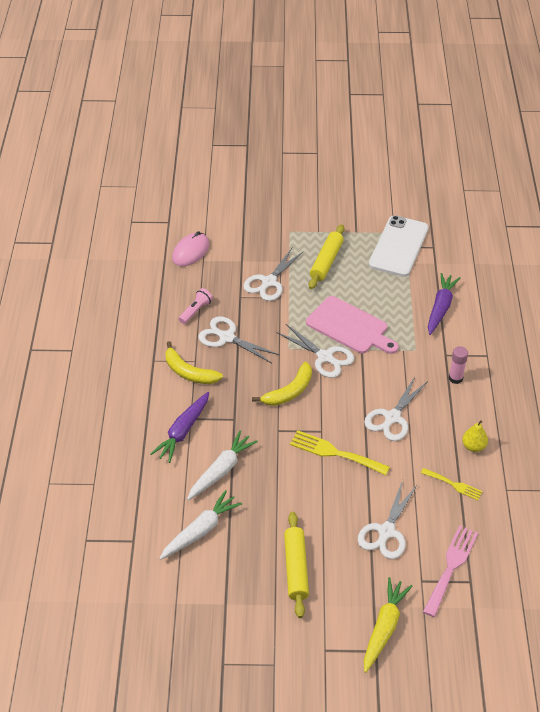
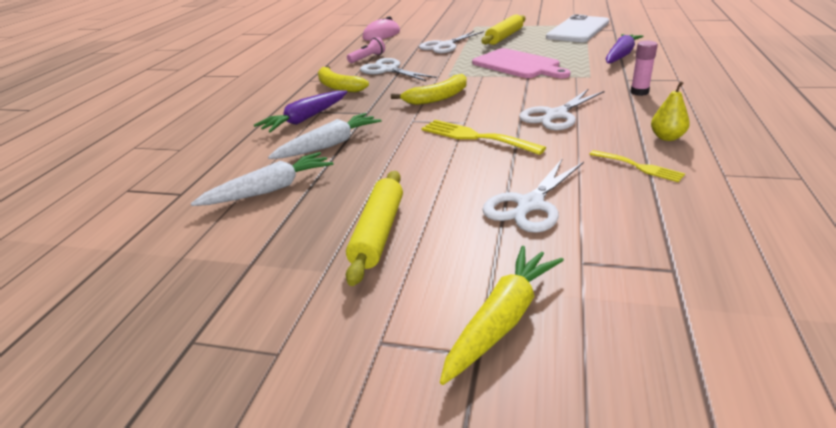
camera: 15 degrees right, 15 degrees down
(325, 357) = (486, 80): white scissors -> none
(451, 567) = (636, 249): pink fork -> none

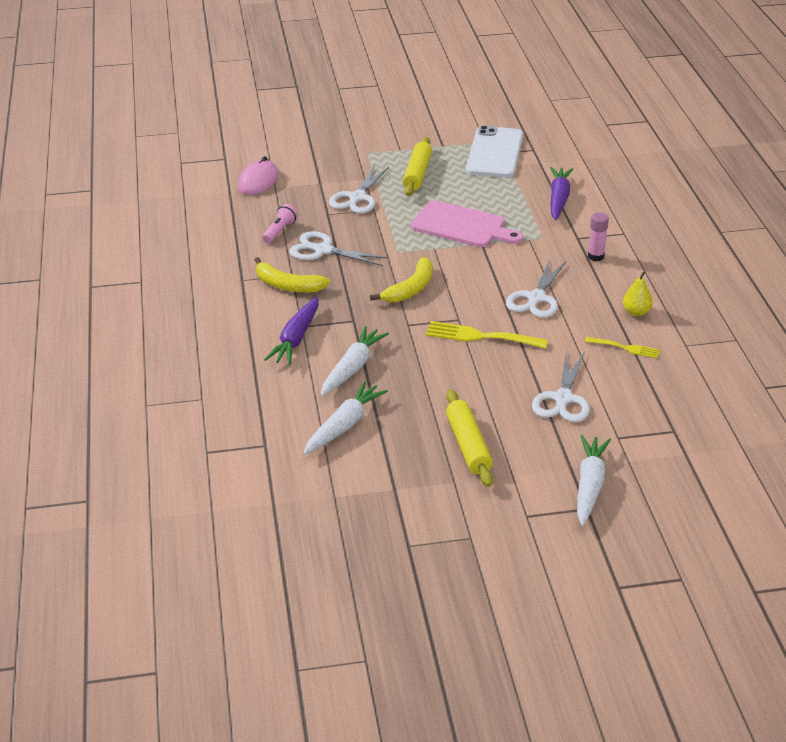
camera: 25 degrees left, 5 degrees up
(502, 319) = (589, 485): yellow carrot -> white carrot

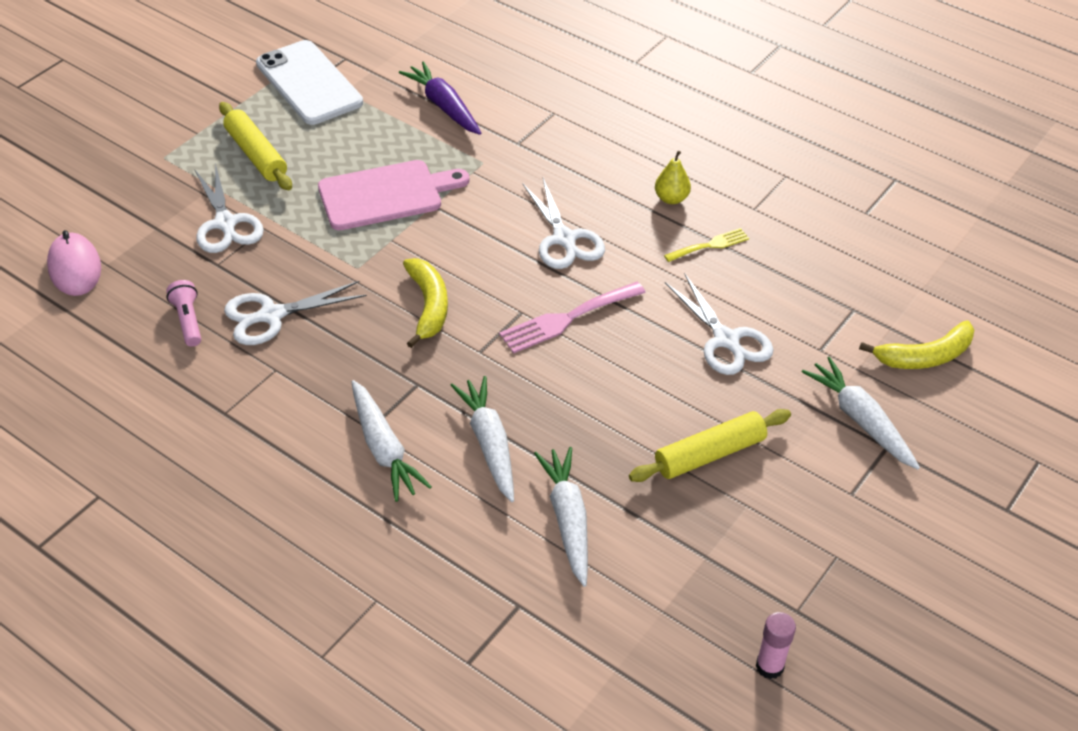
camera: 45 degrees left, 10 degrees up
(287, 285) = (288, 386): yellow banana -> yellow banana (924, 356)
(296, 339) = (384, 449): purple carrot -> white carrot
(468, 445) = (709, 454): yellow rolling pin -> yellow rolling pin turned 60 degrees counterclockwise
(480, 336) = (567, 319): yellow fork -> pink fork
(596, 256) = (560, 155): pink glue stick -> pink glue stick (769, 666)

